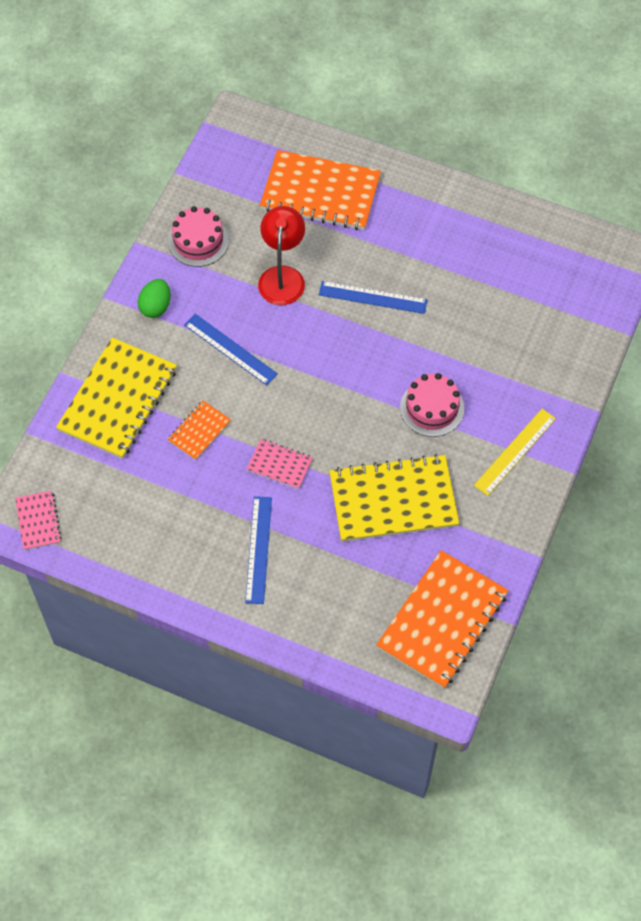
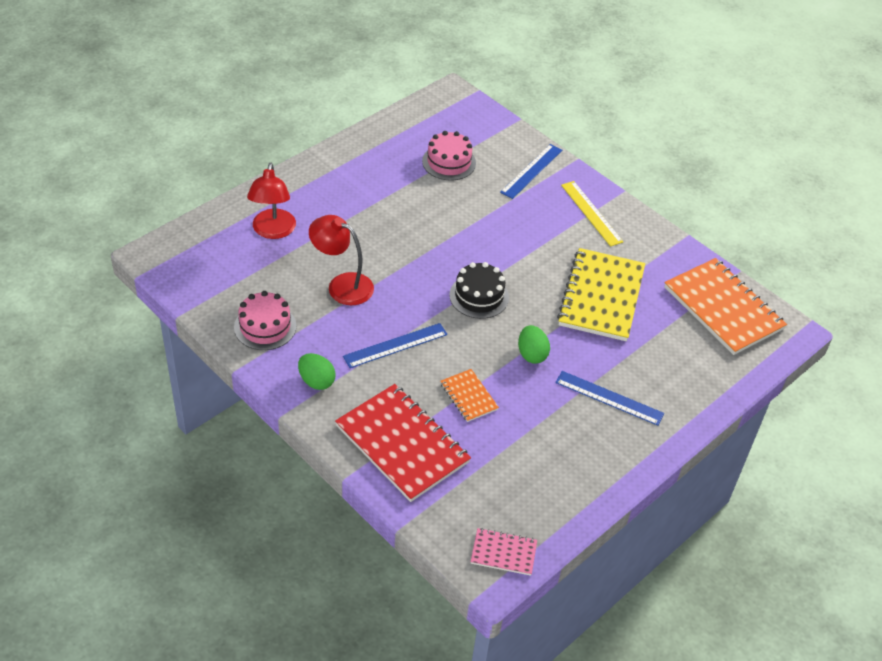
camera: 70 degrees left, 15 degrees down
(118, 400) = (402, 444): yellow notebook -> red notebook
(279, 464) = (531, 354): pink notebook -> green egg
(320, 193) = (273, 231): orange notebook -> red lamp
(332, 393) = (479, 296): none -> black cake
(373, 297) = (400, 238): blue ruler -> blue ruler (531, 171)
(432, 408) = (527, 243): pink cake -> pink cake (449, 162)

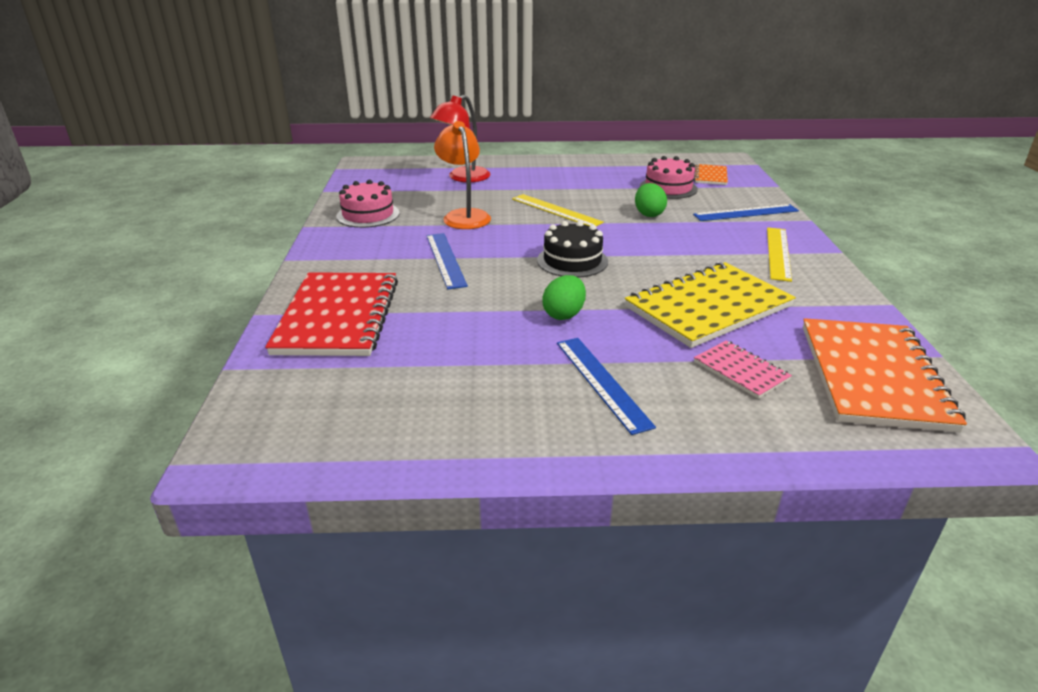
camera: 45 degrees right, 15 degrees down
(316, 381) = (347, 253): green egg -> green egg (648, 214)
(342, 285) = (464, 216): red lamp -> orange lamp
(395, 345) = (445, 259): blue ruler -> blue ruler turned 60 degrees clockwise
(401, 239) = (556, 210): none -> yellow ruler
(468, 396) = (452, 314): orange notebook -> orange notebook (710, 176)
(503, 553) = (273, 444): pink notebook -> pink notebook (741, 371)

